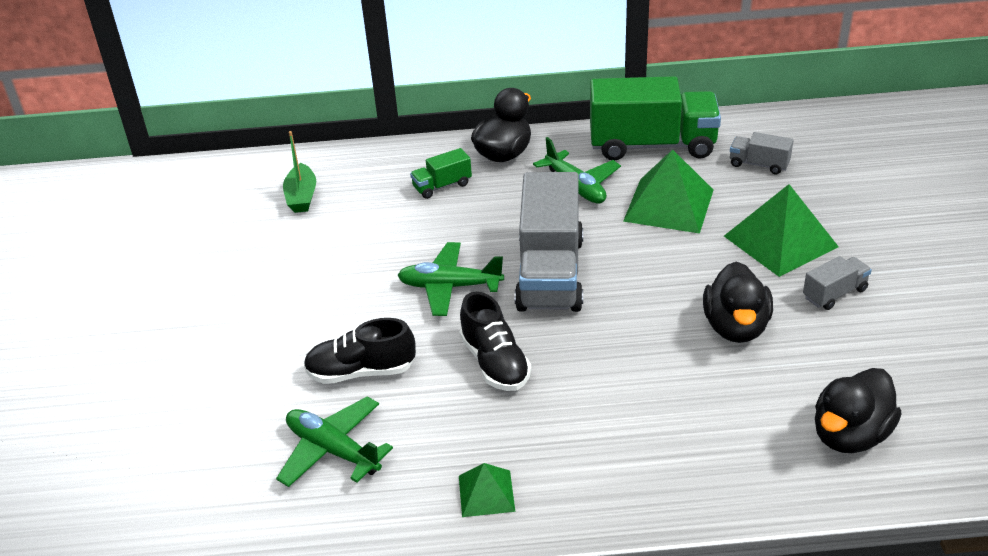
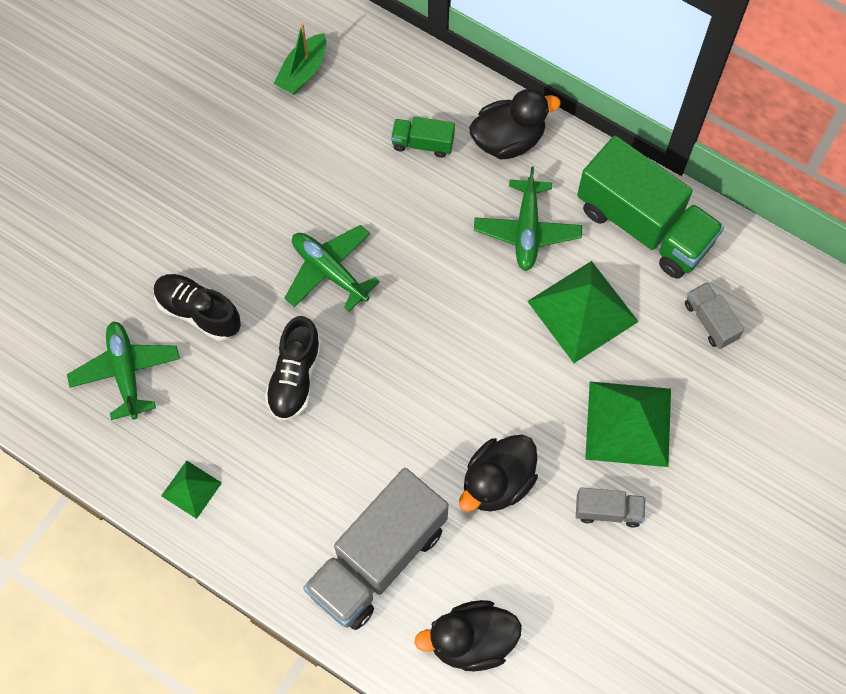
camera: 35 degrees right, 30 degrees up
(550, 273) = (415, 316): grey truck -> grey truck (377, 559)

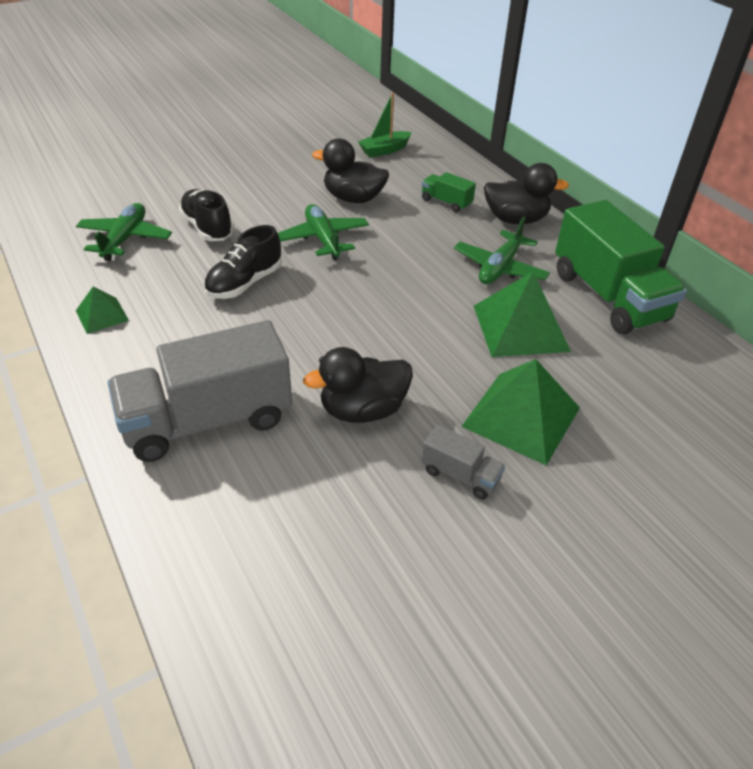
camera: 25 degrees right, 25 degrees down
(471, 641) = (242, 524): black duck -> black duck (353, 198)
(710, 321) = (644, 375): grey truck -> none

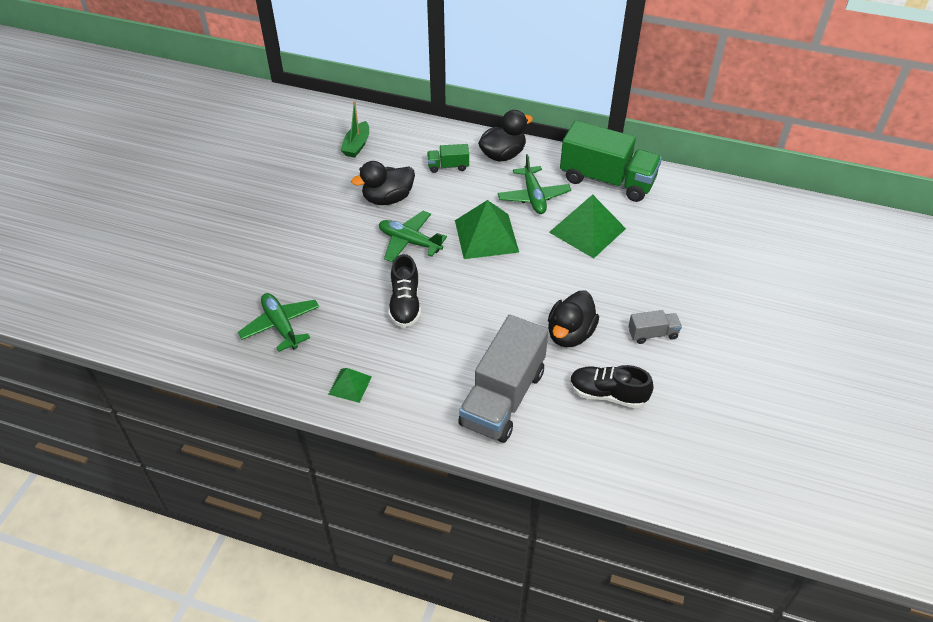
camera: 40 degrees left, 5 degrees up
(207, 228) = (324, 281): black shoe -> black shoe (607, 394)
(521, 416) = (644, 283): green pyramid -> green pyramid (486, 236)

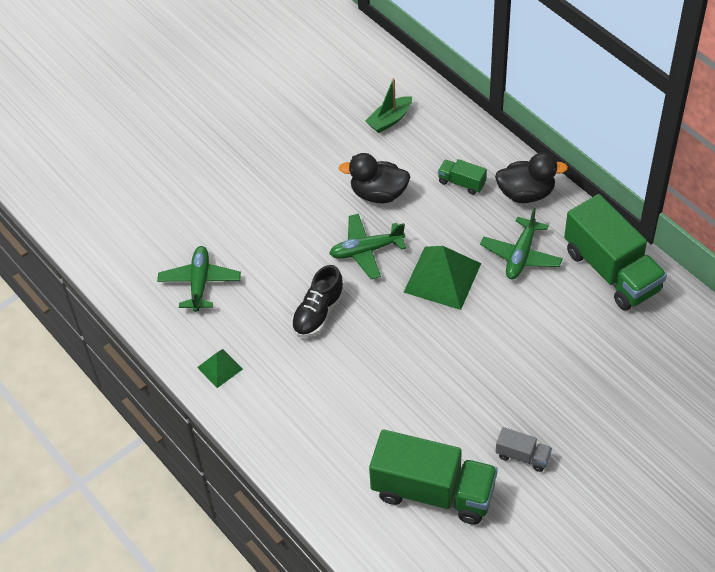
camera: 35 degrees right, 5 degrees up
(409, 242) = (366, 250): green plane -> green plane turned 75 degrees counterclockwise
(503, 398) = (338, 446): grey truck -> none
(570, 334) = (444, 417): black duck -> none
(587, 230) = (546, 317): green pyramid -> none
(607, 394) = (433, 491): black shoe -> green truck

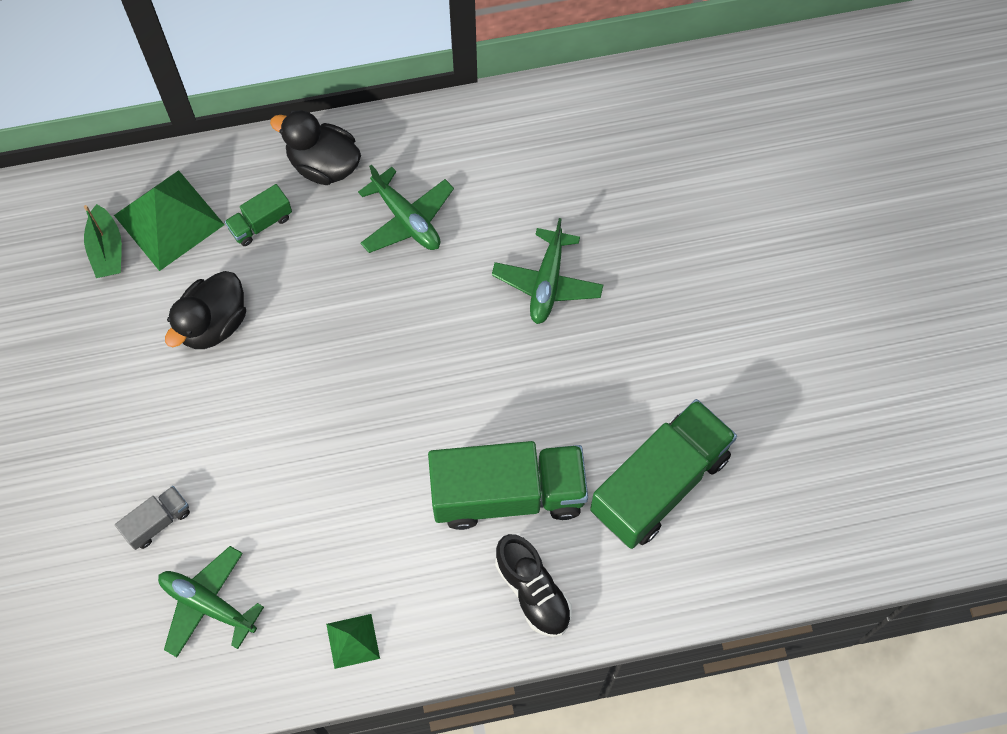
camera: 65 degrees left, 15 degrees up
(318, 313) = (345, 484): black shoe -> black shoe (533, 591)
(366, 250) = (289, 382): green plane -> green plane (547, 282)
(442, 277) = (383, 319): green pyramid -> green pyramid (168, 220)
(522, 456) = (667, 367): grey truck -> grey truck (157, 522)
(526, 193) = (323, 164): black duck -> black duck turned 90 degrees counterclockwise
(611, 271) = (487, 141): green truck -> green truck (507, 494)

